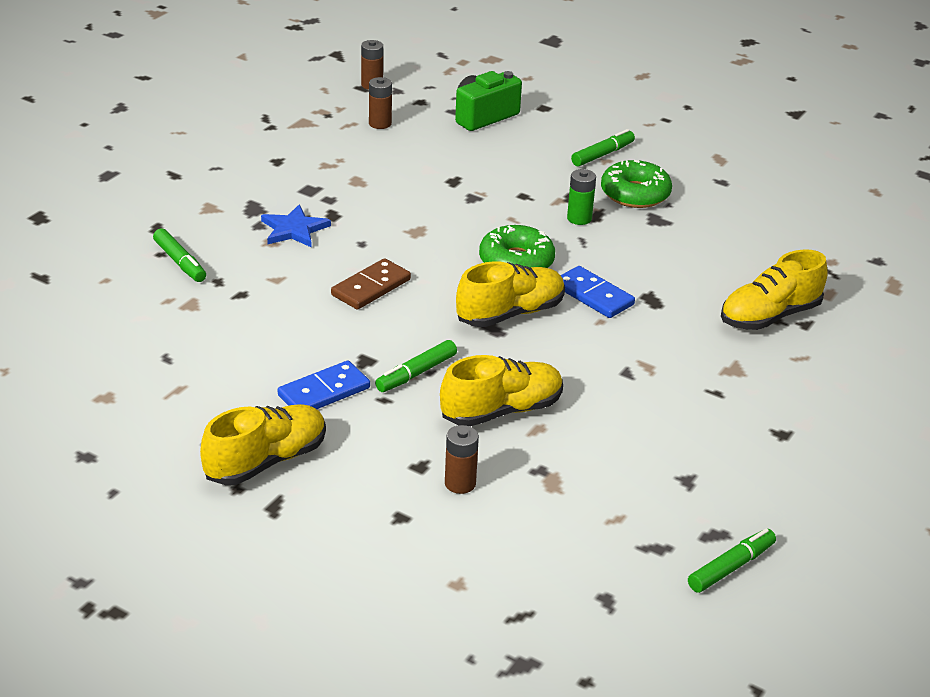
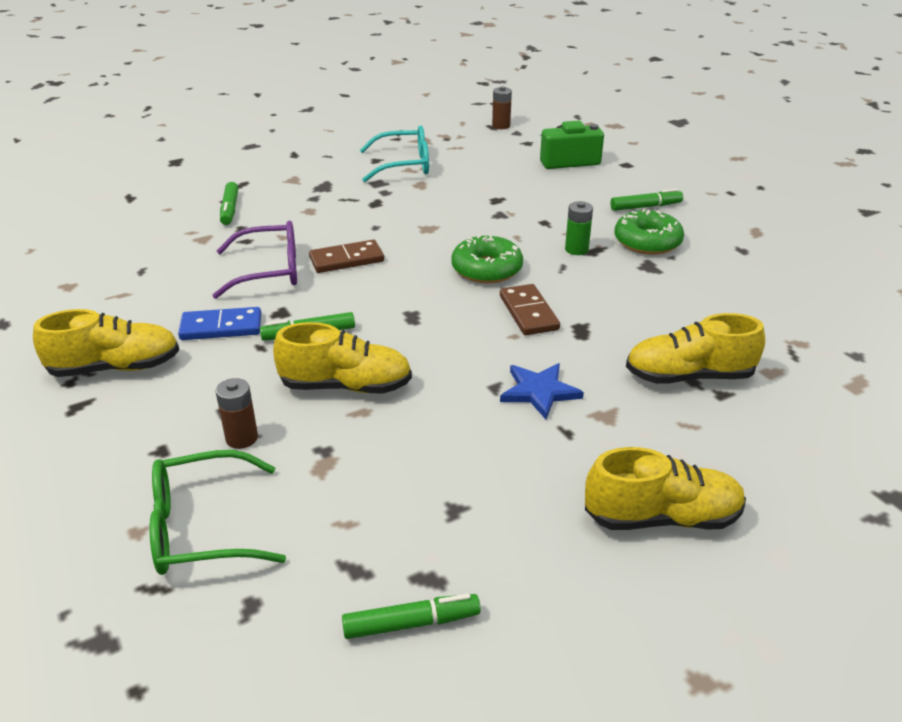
camera: 30 degrees right, 0 degrees up
(294, 229) = (335, 206): blue star -> blue star (539, 392)
(306, 321) = (270, 271): none -> purple glasses
(316, 160) = (404, 165): none -> turquoise glasses
(380, 124) = (480, 151): brown battery -> none
(507, 562) = (201, 528): none -> green glasses
(510, 314) = (439, 308): yellow shoe -> yellow shoe (661, 518)
(593, 295) = (528, 313): blue domino -> brown domino

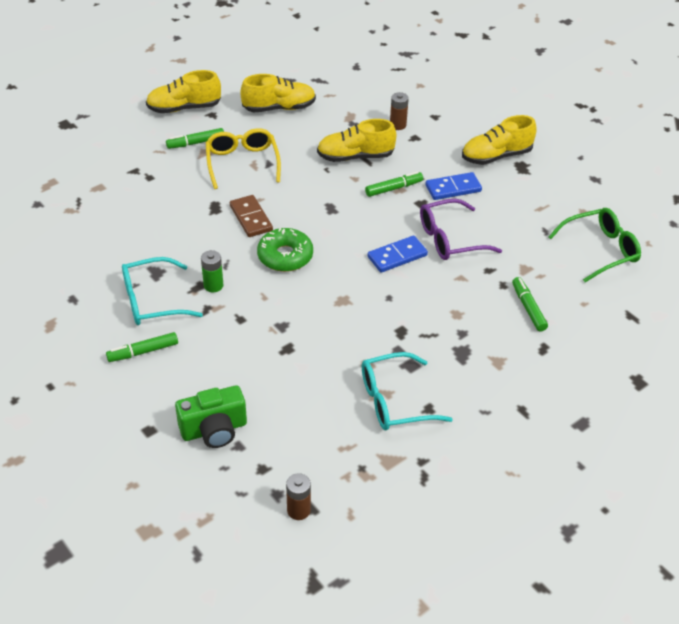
camera: 170 degrees right, 10 degrees up
(201, 528) = (392, 88): green glasses -> green glasses (600, 250)
(346, 259) = (397, 256): brown domino -> blue domino
(411, 623) = (291, 66): green marker -> green marker (195, 143)
(539, 392) = (242, 163): blue star -> yellow glasses
(647, 242) = (152, 301): green donut -> turquoise glasses
(689, 376) = (151, 180): yellow shoe -> yellow shoe (279, 108)

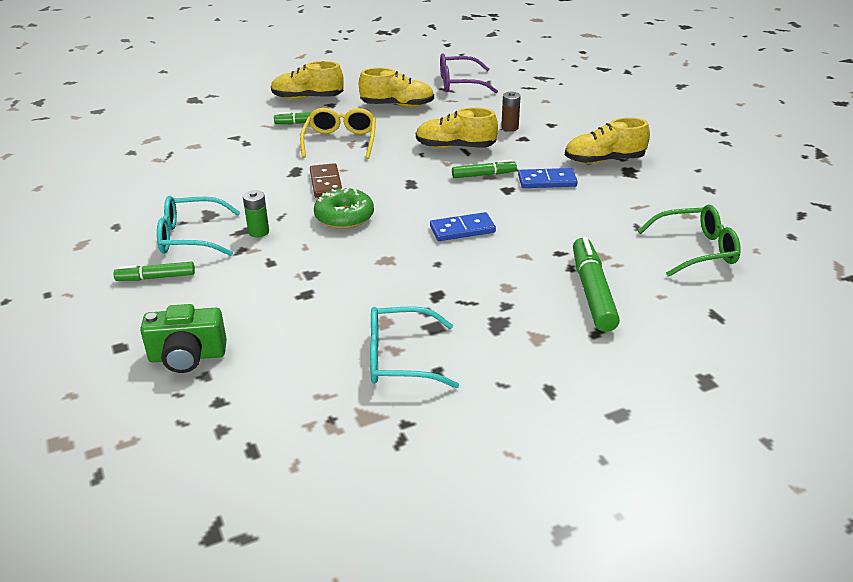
camera: 15 degrees right, 10 degrees down
(298, 510) = (236, 451): brown battery -> none
(450, 239) = (526, 222): purple glasses -> purple glasses (459, 83)
(528, 308) = (592, 292): green marker -> green marker, size x1.67

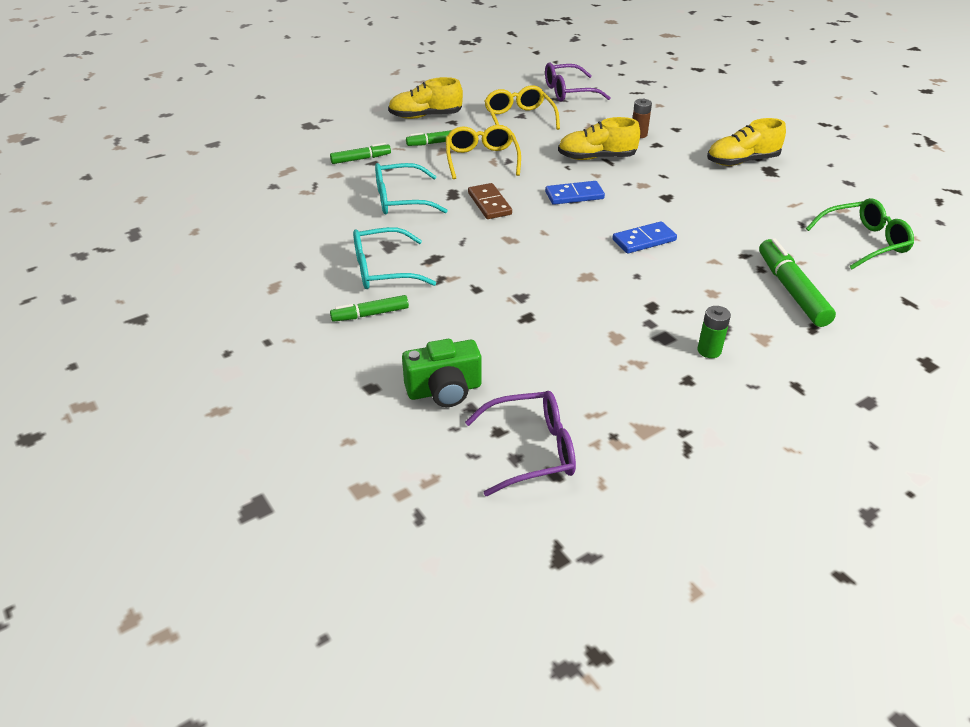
camera: 10 degrees left, 5 degrees up
(242, 424) = (532, 450): none -> purple glasses
(258, 232) = (448, 259): green battery -> green battery (709, 350)
(344, 216) = (525, 236): green donut -> none
(397, 105) = (519, 118): yellow shoe -> yellow glasses
(399, 358) = (648, 371): turquoise glasses -> turquoise glasses (400, 199)
(483, 175) = (637, 184): green marker -> green marker (361, 159)
(547, 181) = (699, 186): blue domino -> blue domino (574, 195)

